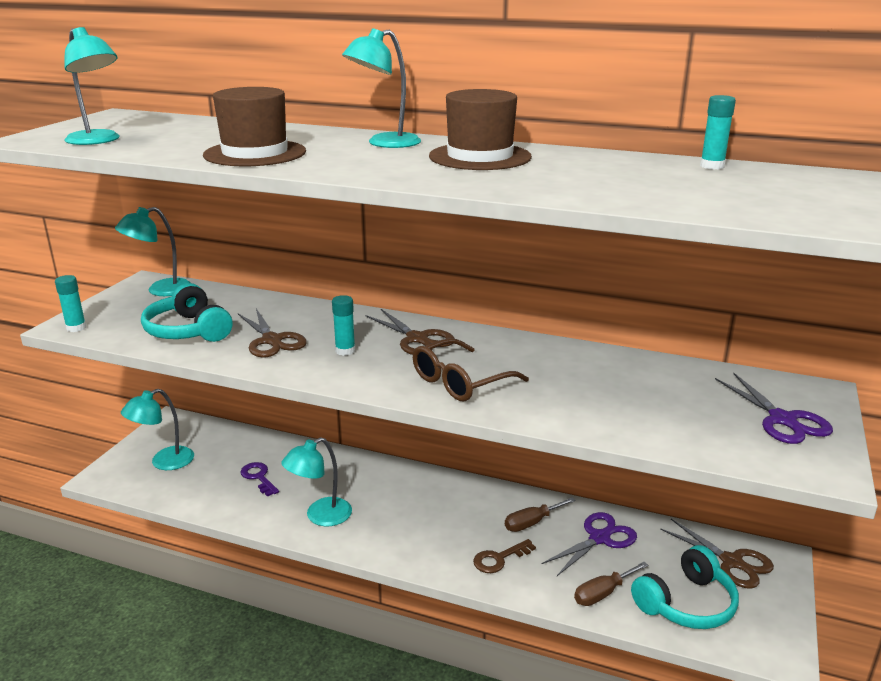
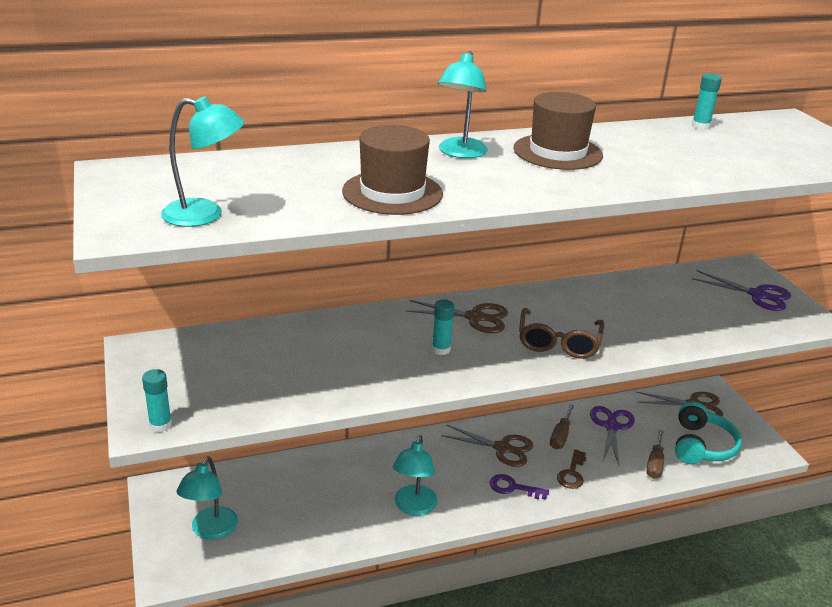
camera: 40 degrees left, 5 degrees up
(160, 290) = (171, 352): turquoise lamp -> none
(188, 331) = (279, 383): turquoise headphones -> none
(258, 477) = (319, 501): purple key -> purple key (513, 488)
(272, 340) = (369, 363): brown scissors -> brown scissors (502, 448)

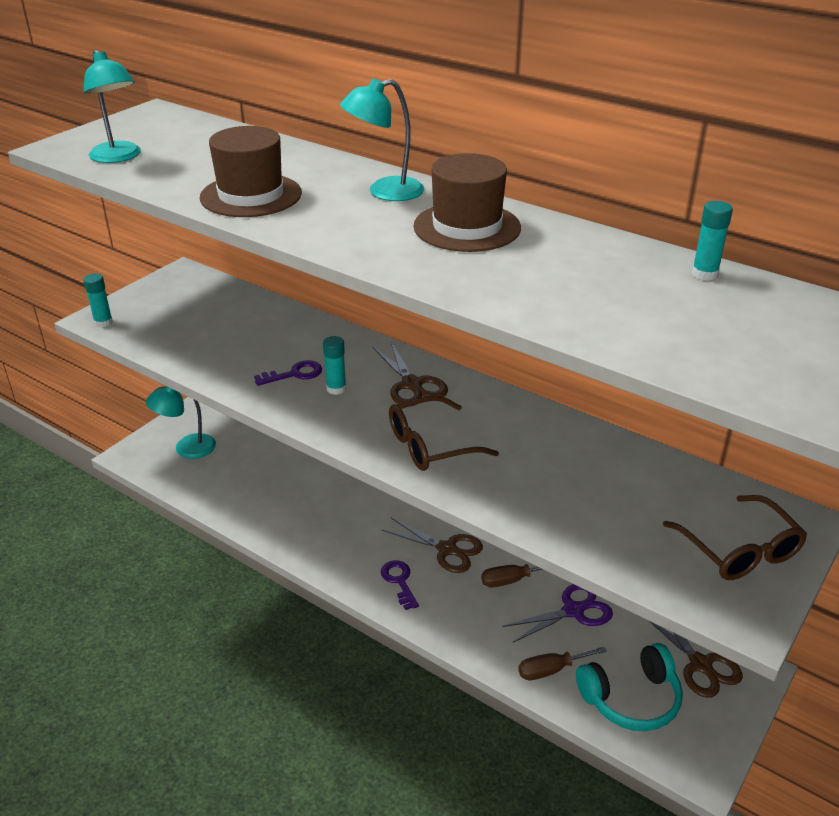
camera: 55 degrees right, 5 degrees up
(396, 359) = (294, 374): none -> purple key
(413, 507) = (311, 533): turquoise lamp -> none
(502, 448) = (447, 549): brown scissors -> brown scissors turned 45 degrees counterclockwise
(572, 473) = (464, 612): brown key -> none
(757, 295) = (739, 550): purple scissors -> brown glasses

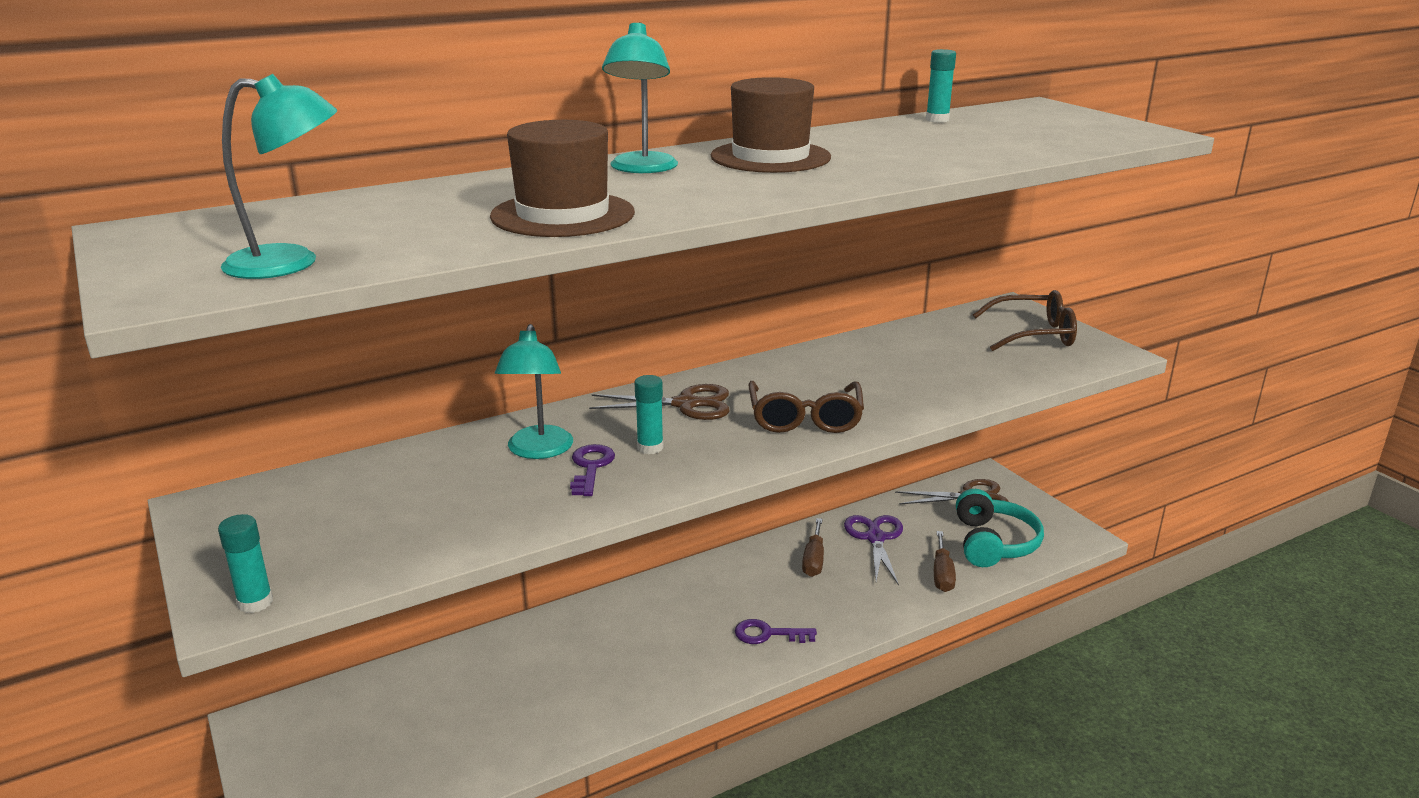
camera: 65 degrees left, 10 degrees down
(187, 449) = (348, 767): turquoise lamp -> turquoise lamp (538, 451)
(447, 549) = (741, 587): brown scissors -> none

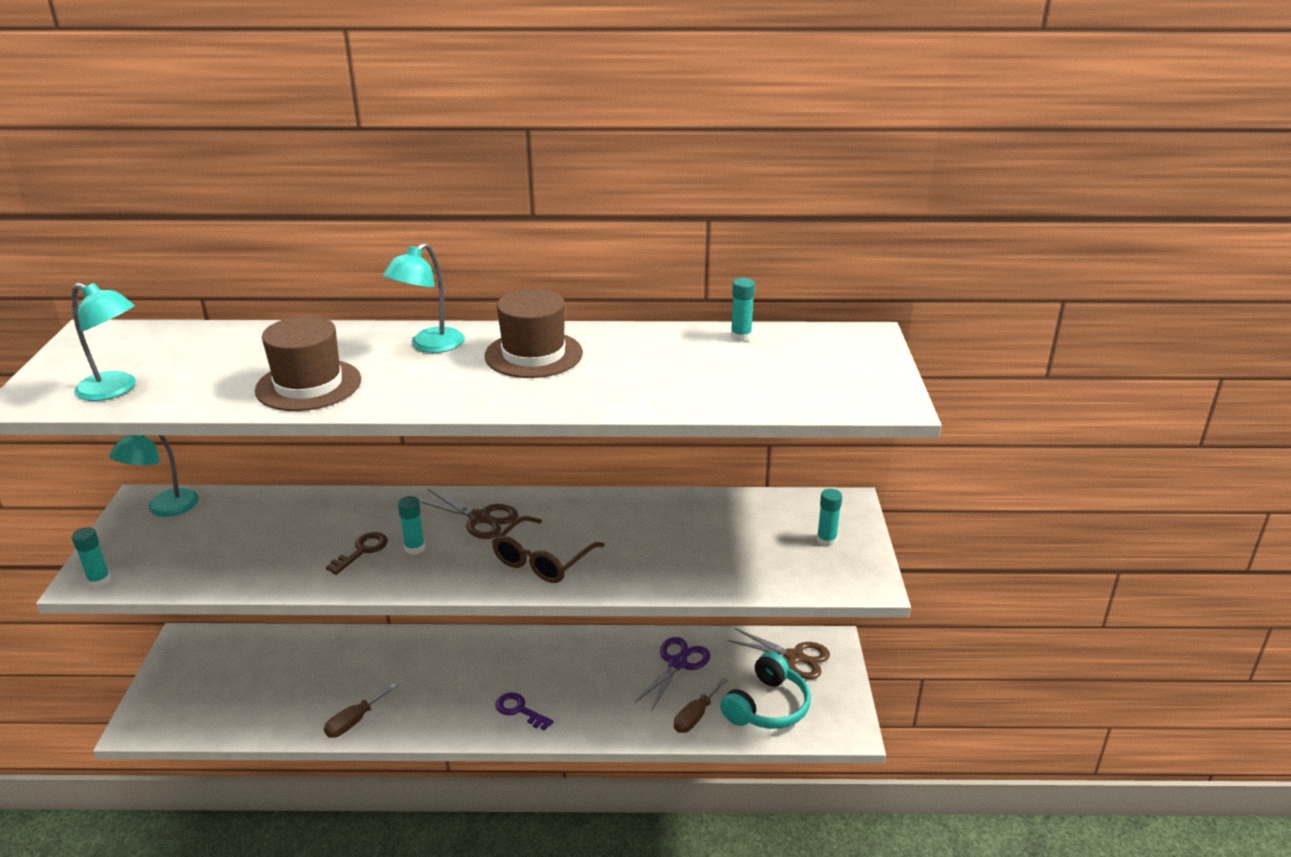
camera: 30 degrees right, 5 degrees up
(538, 451) = (348, 525): turquoise lamp -> turquoise lamp (164, 509)
(591, 467) = (362, 551): purple key -> brown key
(814, 560) = (612, 663): brown screwdriver -> brown screwdriver (354, 721)
(1034, 334) = (826, 540): brown glasses -> turquoise glue stick

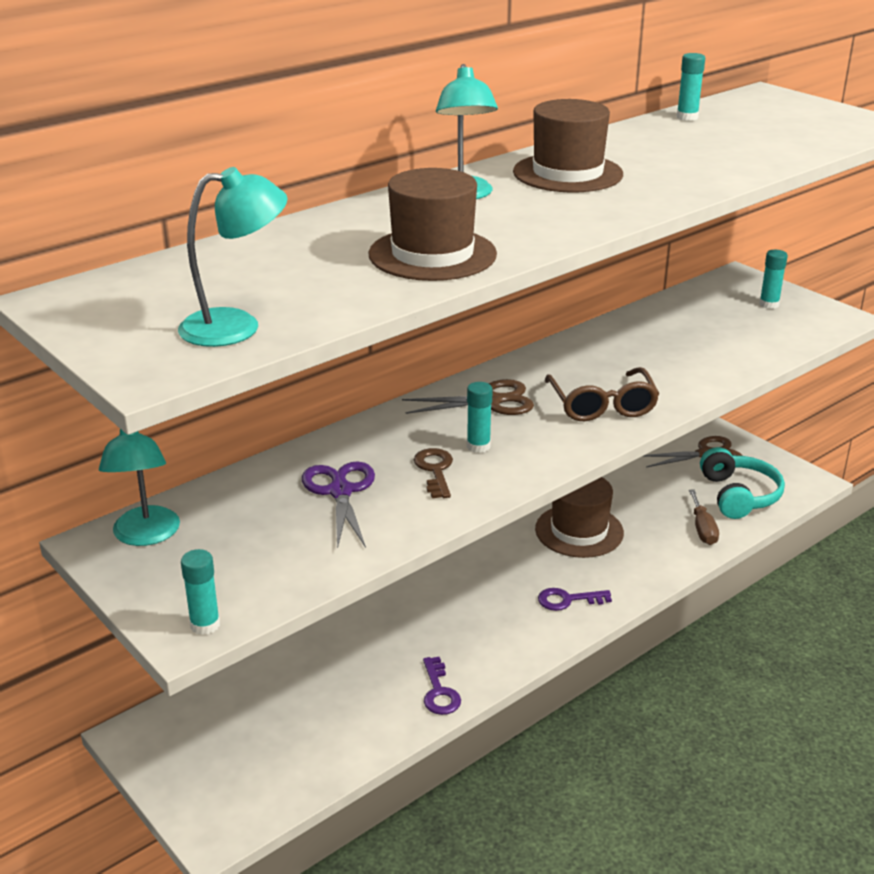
camera: 40 degrees left, 0 degrees up
(354, 721) = (439, 692): brown screwdriver -> purple key
(604, 663) = (579, 531): none -> brown hat
(677, 663) = (634, 501): purple scissors -> purple scissors (340, 491)

